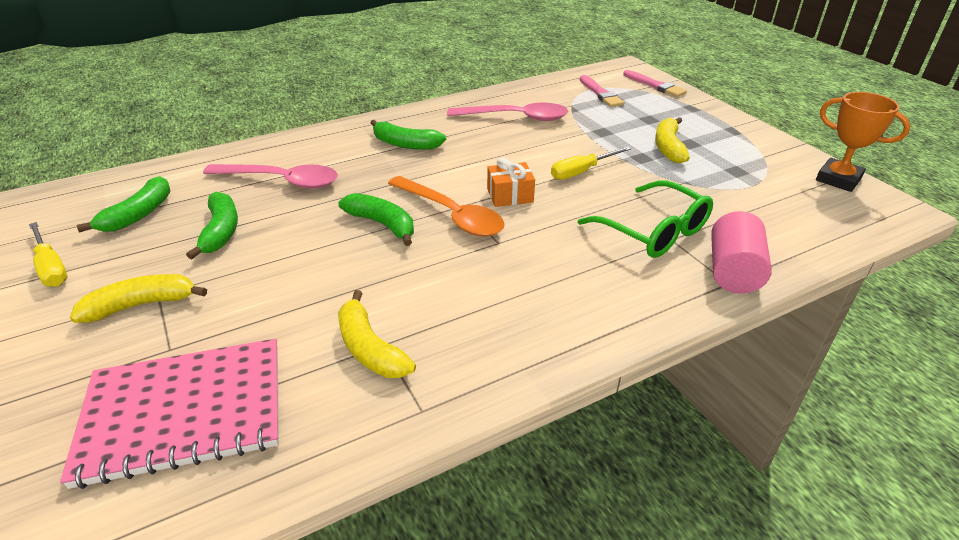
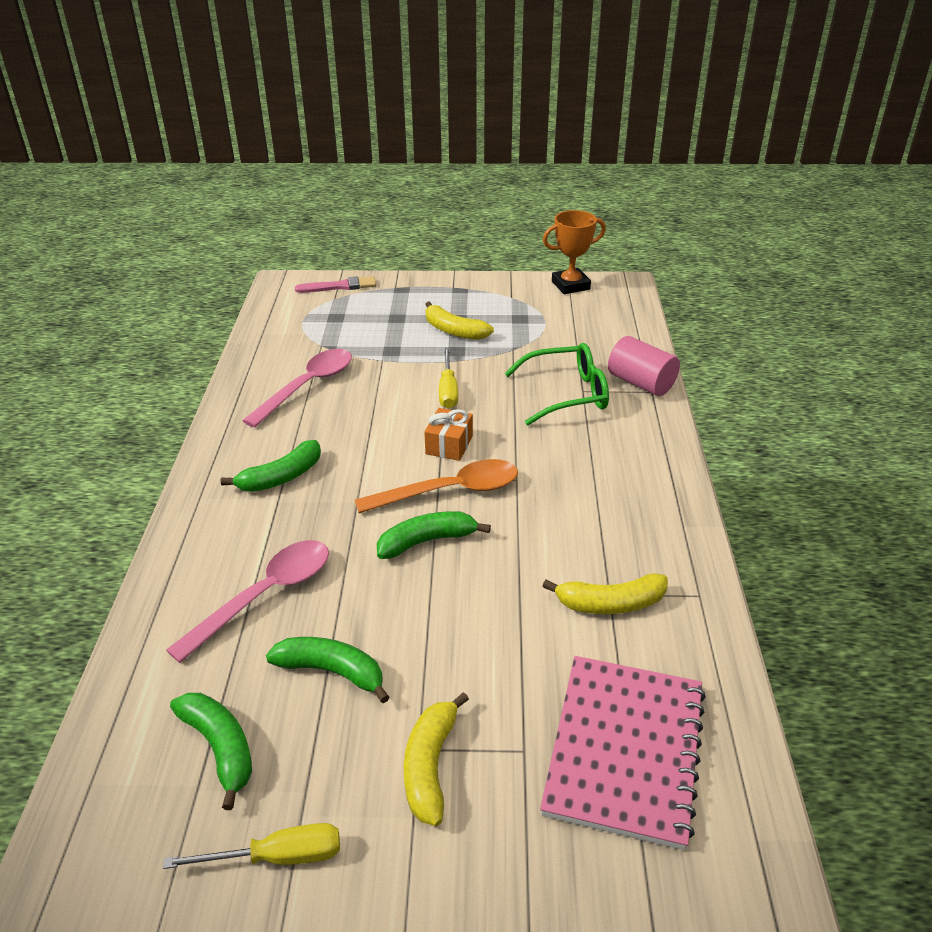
camera: 60 degrees left, 0 degrees up
(600, 93) = (319, 320): pink brush -> none

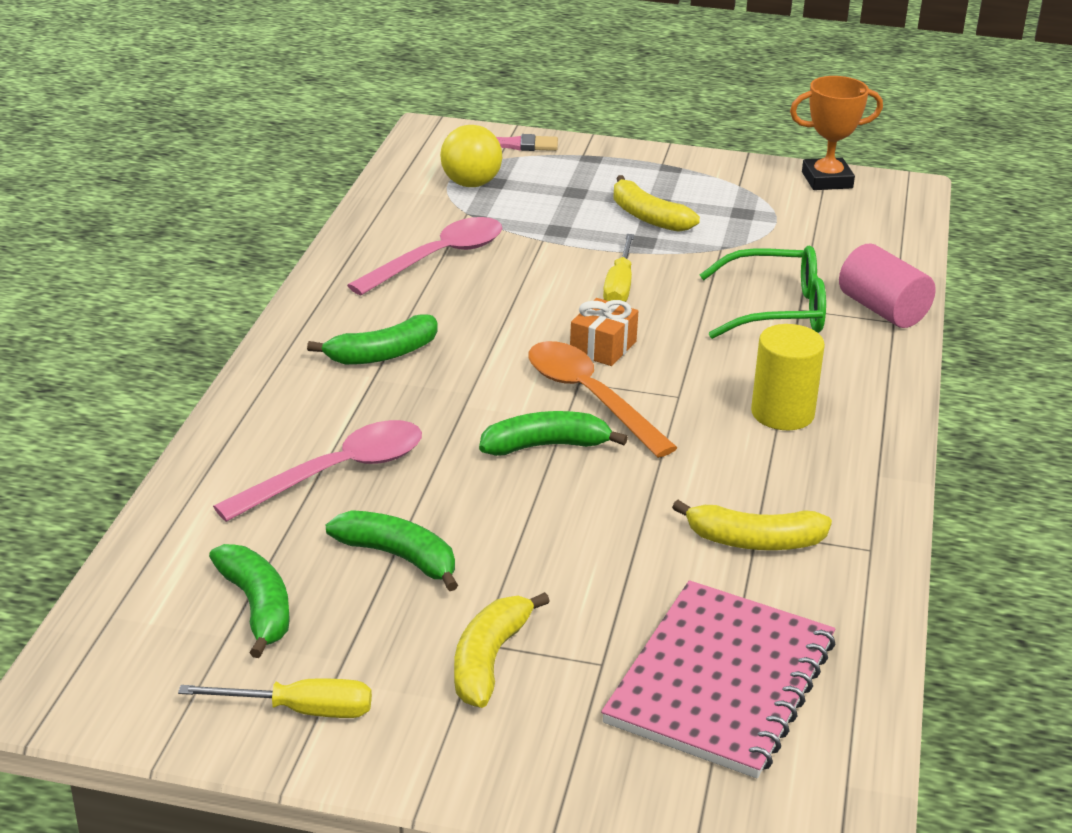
camera: 10 degrees right, 5 degrees down
(319, 321) = (471, 184): none -> yellow ball
(450, 491) = (589, 397): orange spoon -> orange spoon turned 120 degrees counterclockwise
(597, 482) = (782, 413): none -> yellow cylinder

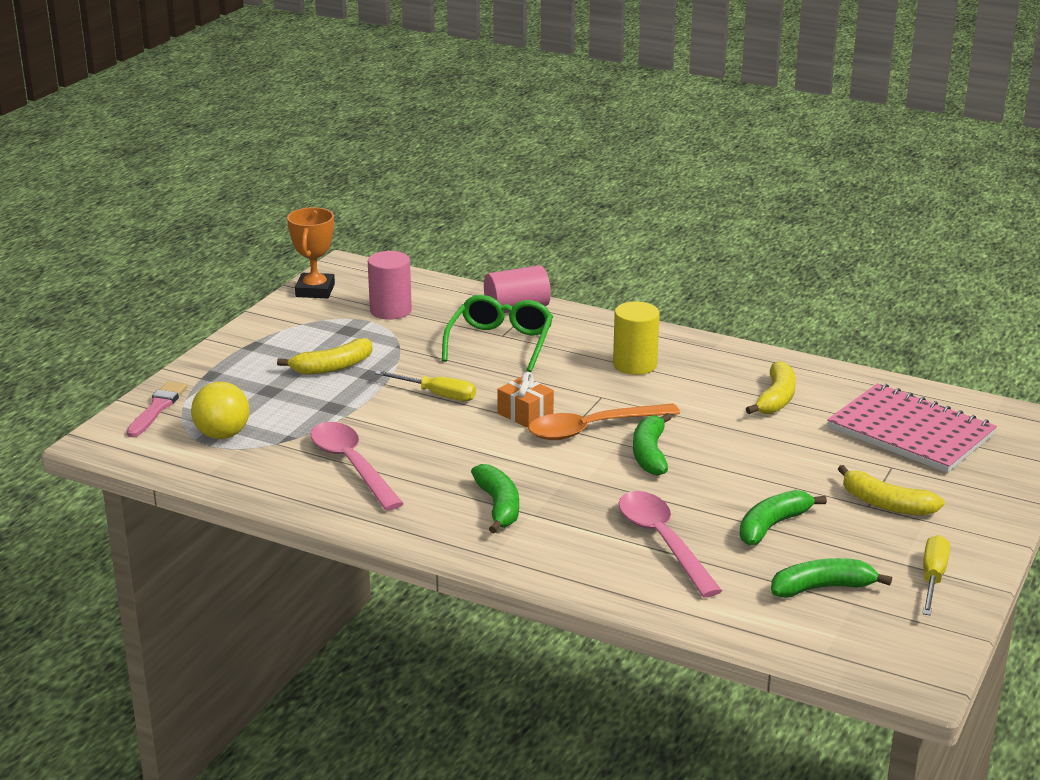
camera: 75 degrees left, 5 degrees down
(811, 230) = (390, 310): none -> pink cylinder

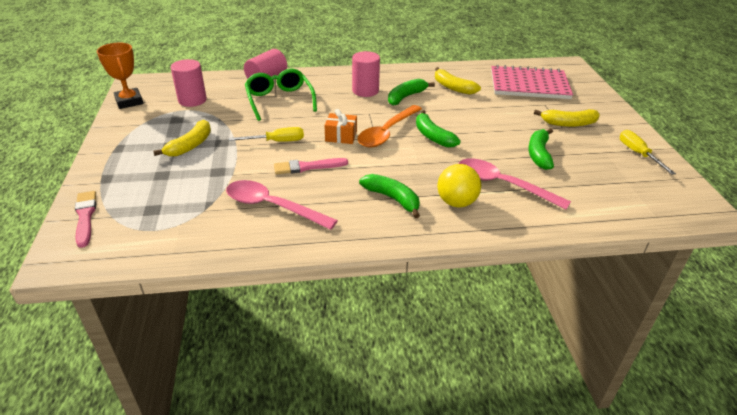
camera: 35 degrees left, 10 degrees up
(222, 435) = (157, 218): yellow ball -> yellow ball (456, 202)
(440, 436) = (307, 167): none -> pink brush
(635, 365) = (365, 91): yellow cylinder -> pink cylinder
(776, 399) = (453, 87): yellow banana -> yellow banana turned 150 degrees clockwise
(822, 588) = (605, 179): green banana -> green banana (406, 97)

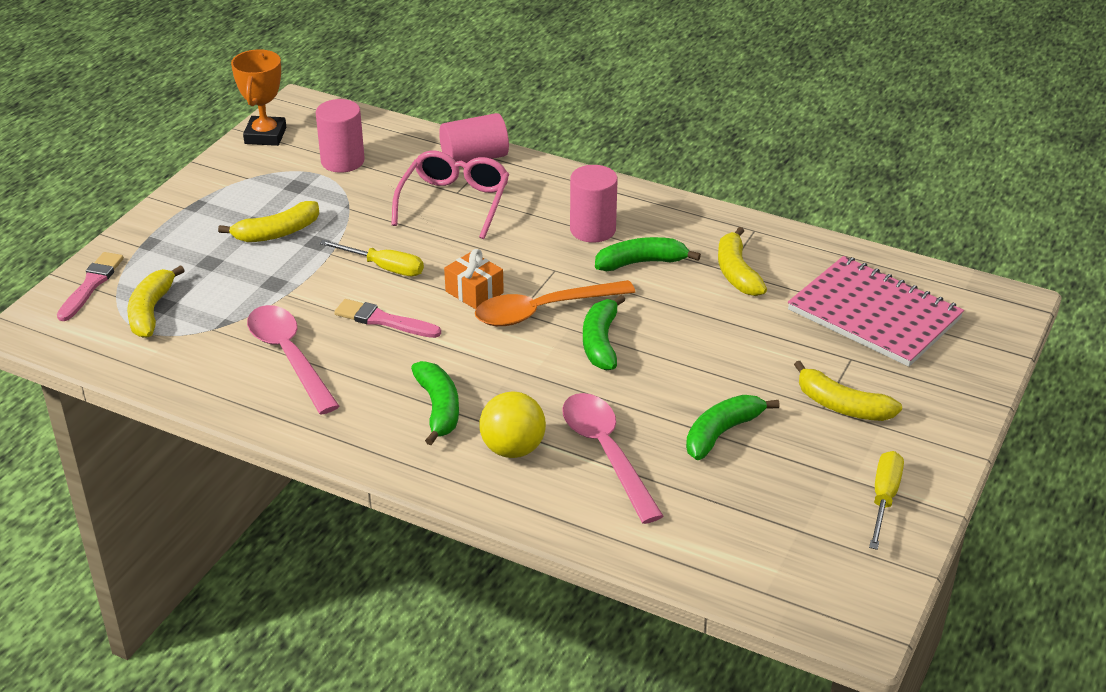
camera: 35 degrees right, 0 degrees up
(148, 216) = (151, 311): none -> yellow banana
(279, 100) = (454, 202): green glasses -> pink glasses

